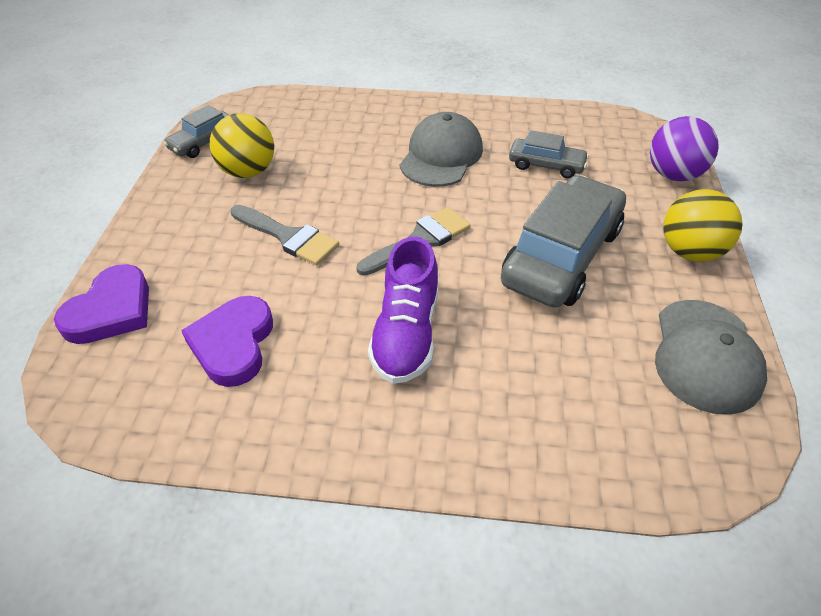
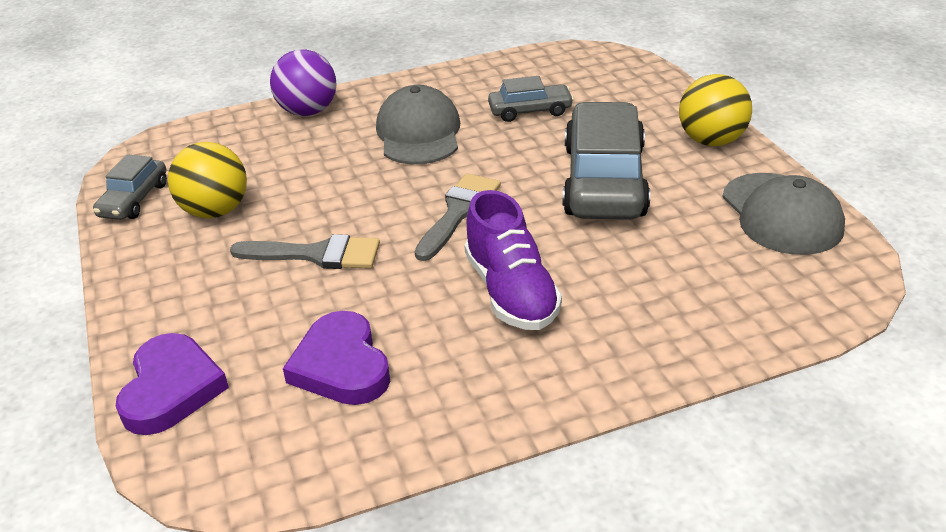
camera: 25 degrees left, 10 degrees down
(673, 175) = (651, 84): purple ball -> purple ball (308, 111)

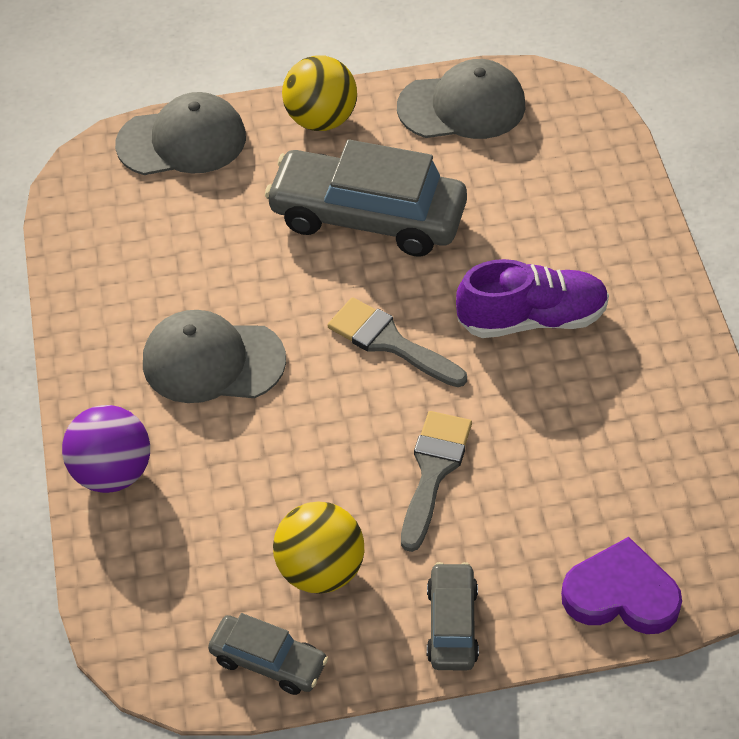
camera: 80 degrees left, 15 degrees up
(341, 365) = (611, 456): purple heart -> none
(530, 111) = (201, 252): grey car -> grey car (452, 624)
(646, 84) = (182, 141): none -> grey cap

